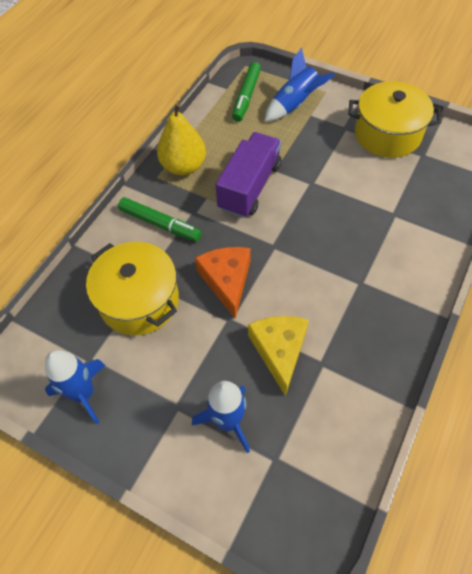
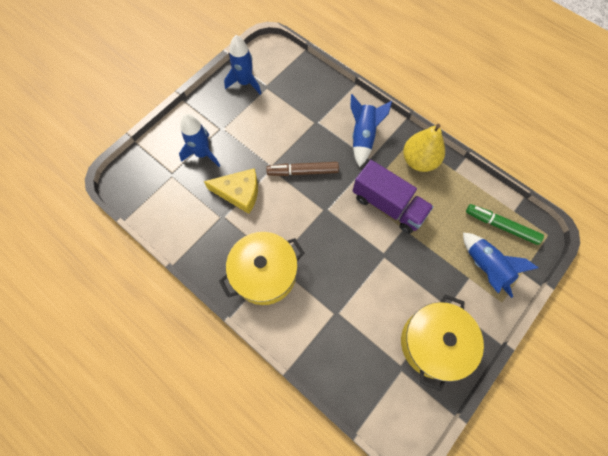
camera: 100 degrees right, 10 degrees up
(139, 300) = (301, 117): yellow pot -> yellow pot (264, 274)
(160, 224) = (363, 137): green marker -> blue rocket
(227, 280) = (302, 172): orange cheese -> brown marker

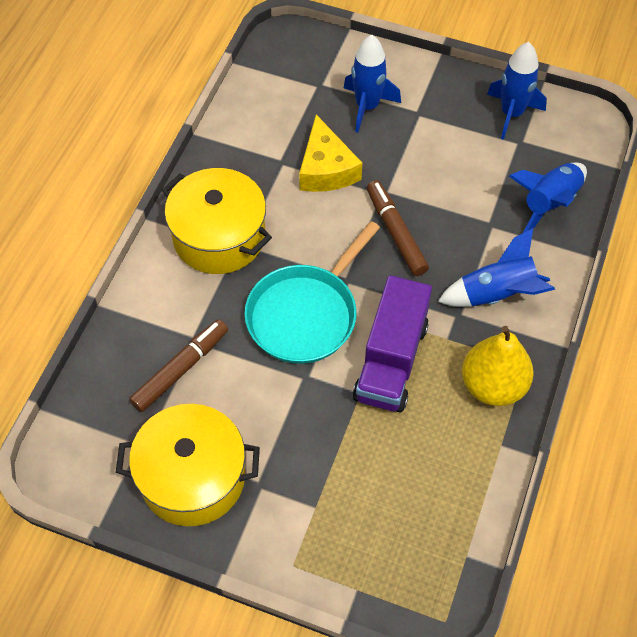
camera: 70 degrees right, 10 degrees down
(341, 241) = (305, 315): none -> turquoise pan
(355, 328) = (180, 369): none -> brown marker
(485, 267) = (343, 528): blue rocket -> blue rocket (549, 203)
(501, 226) = (428, 538): green marker -> none

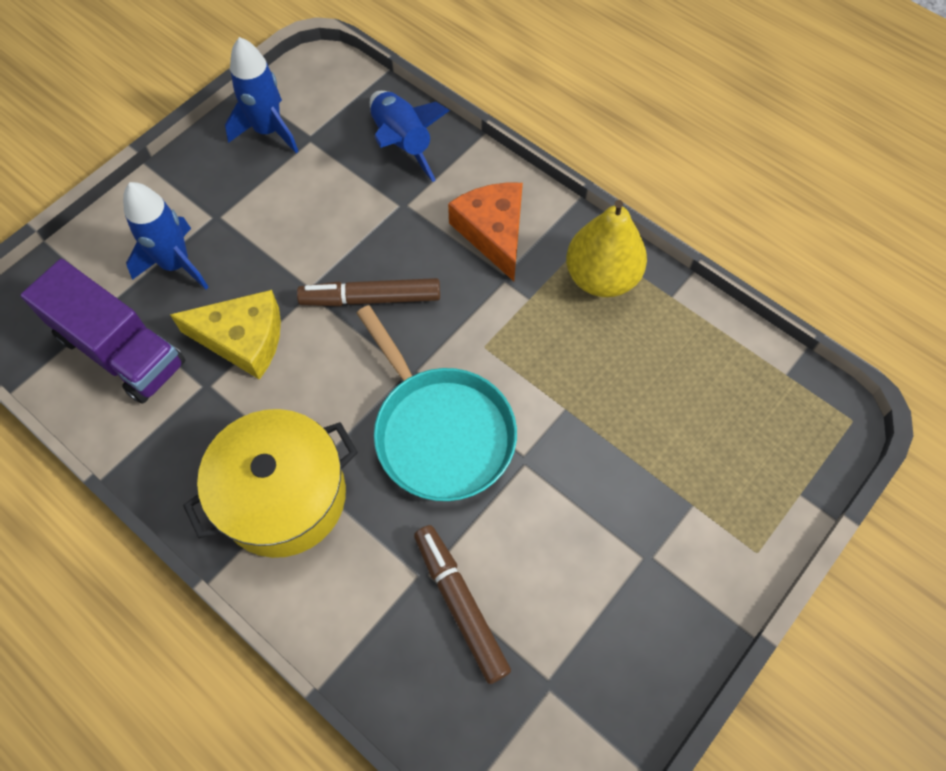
camera: 70 degrees left, 5 degrees up
(192, 477) = (616, 634): yellow pot -> none
(391, 361) = (536, 363): purple truck -> purple truck (121, 350)
(497, 294) = (493, 232): blue rocket -> orange cheese

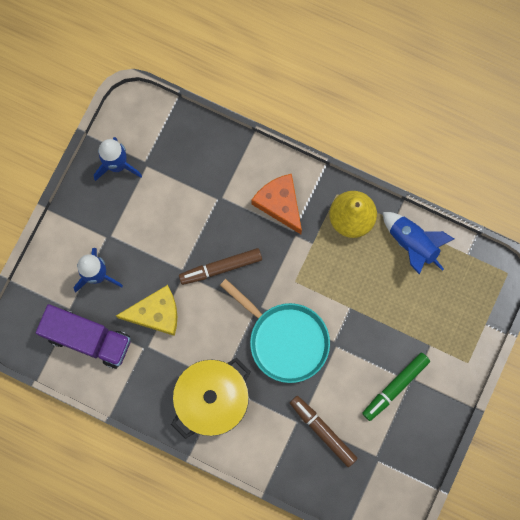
camera: 15 degrees left, 15 degrees up
(402, 143) = (205, 153): blue rocket -> blue rocket (412, 244)
(614, 560) = (395, 387): none -> green marker

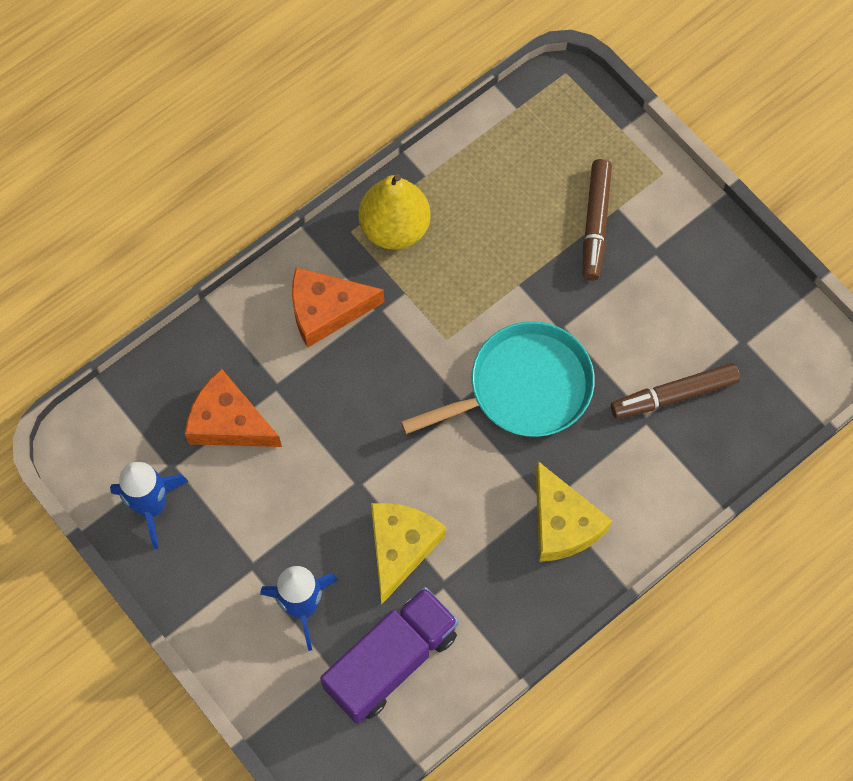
camera: 65 degrees left, 10 degrees down
(186, 182) = (229, 422): none -> orange cheese
(212, 399) = (562, 523): yellow pot -> yellow cheese
(221, 268) = (378, 429): brown marker -> brown marker (595, 224)
(395, 387) = (655, 276): green marker -> none
(412, 244) = (469, 168): blue rocket -> none

